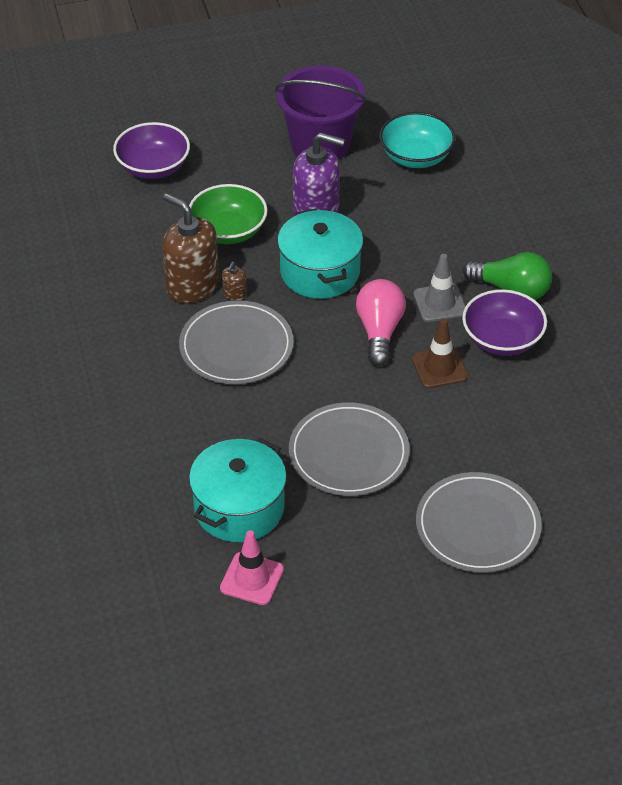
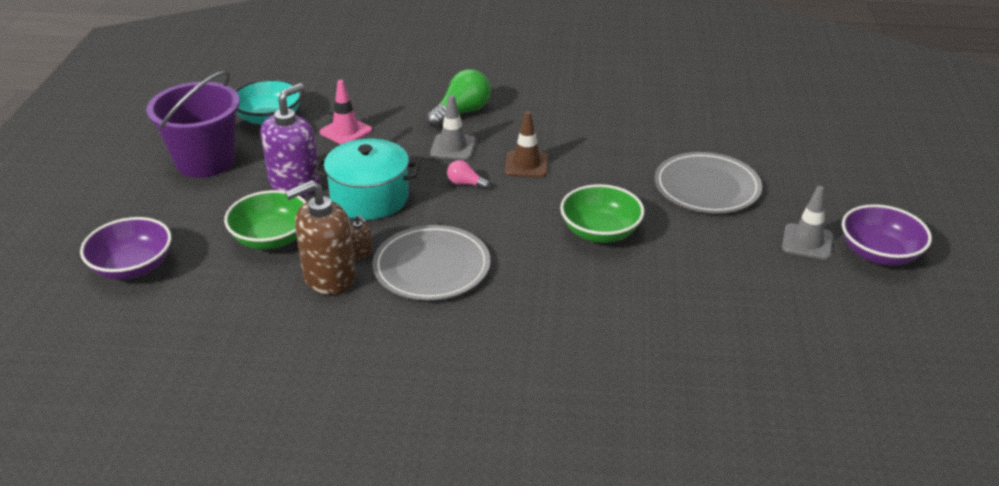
camera: 70 degrees left, 10 degrees down
(239, 508) = (639, 309): turquoise pot -> none
(252, 579) = (728, 320): pink traffic cone -> pink traffic cone (346, 131)
(348, 453) = (600, 232): grey plate -> green bowl
(379, 331) = (465, 184): pink light bulb -> pink light bulb, size x0.53
(415, 629) = (807, 242): none -> grey traffic cone
(502, 340) = (513, 129): purple bowl -> purple bowl (879, 253)

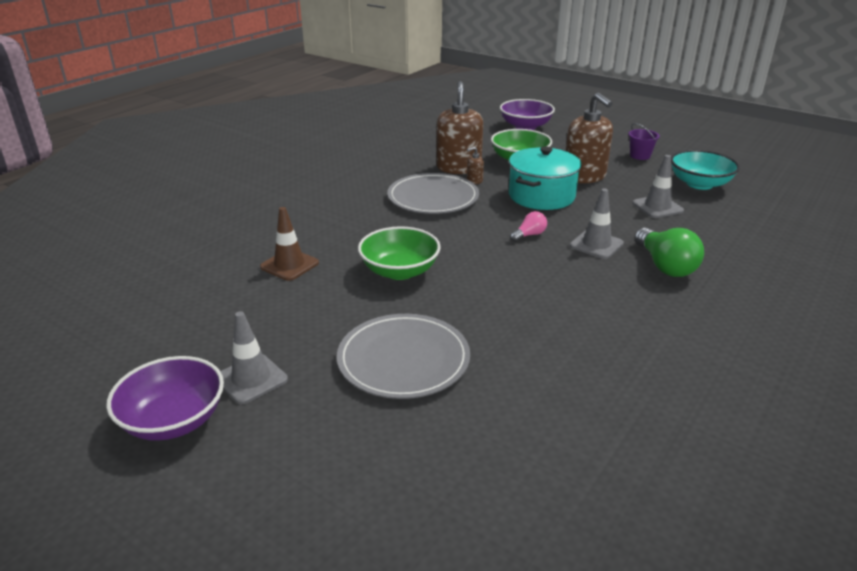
camera: 120 degrees right, 5 degrees down
(205, 161) = (640, 156): purple bucket -> purple bucket, size x0.43
(295, 184) = (584, 176): purple soap dispenser -> brown soap dispenser
(346, 131) = (657, 207): pink traffic cone -> grey traffic cone
(526, 164) = (537, 270): brown traffic cone -> brown traffic cone (289, 265)

